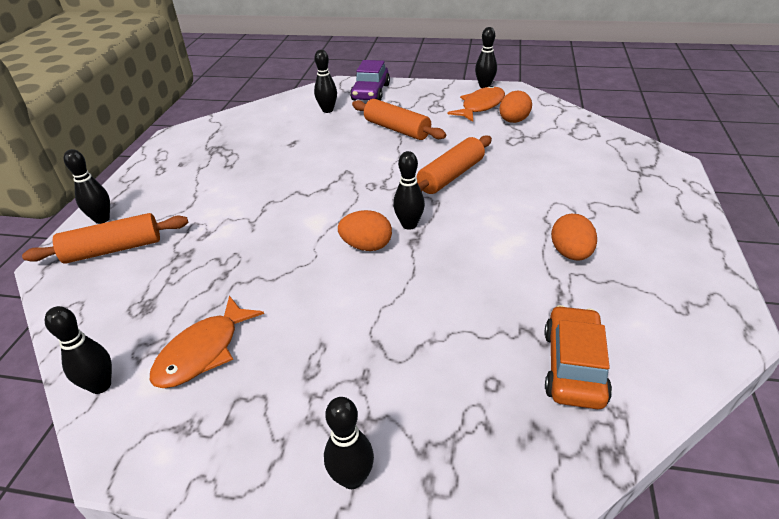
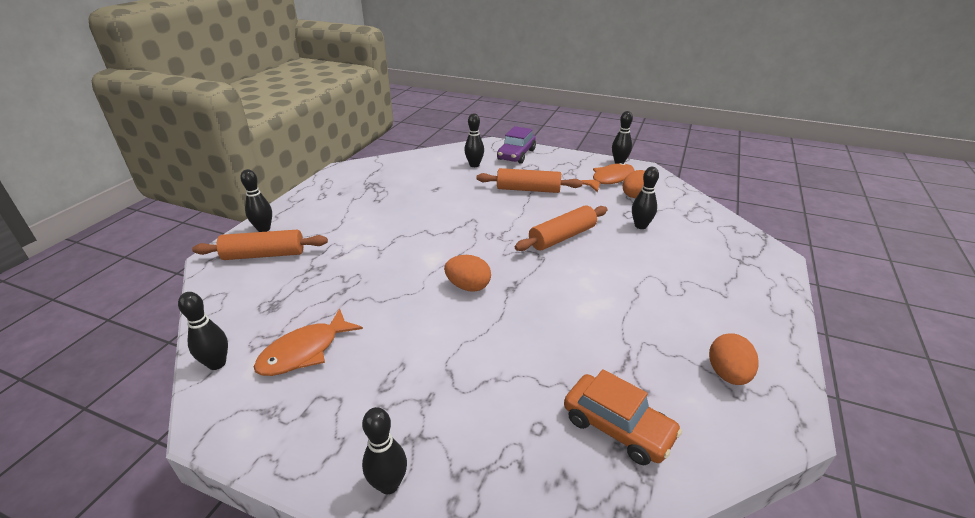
camera: 10 degrees right, 5 degrees down
(397, 129) = (528, 189): orange rolling pin -> orange rolling pin turned 45 degrees counterclockwise
(409, 225) = (511, 274): black bowling pin -> black bowling pin (640, 226)
(570, 253) = (649, 324): orange egg -> orange egg (727, 374)
(573, 366) = (617, 427): orange car -> orange car turned 105 degrees clockwise

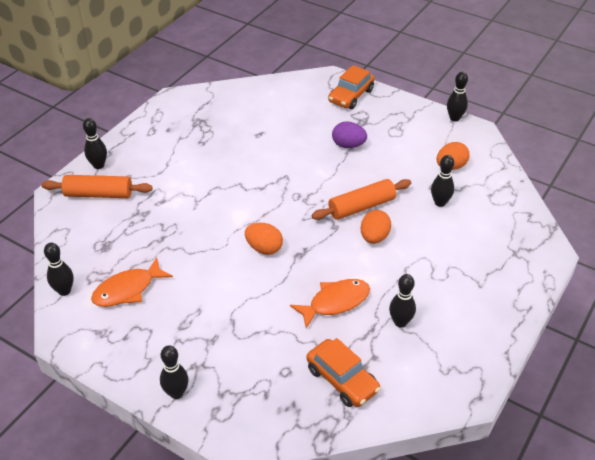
camera: 10 degrees right, 10 degrees up
(474, 165) = (304, 106): black bowling pin -> black bowling pin (400, 322)
(516, 154) = (351, 96): purple car -> orange car
(528, 189) = (348, 145): orange rolling pin -> purple egg
(609, 179) = (434, 141): orange fish -> orange fish (335, 302)
(727, 374) = (444, 353): orange egg -> orange egg (374, 237)

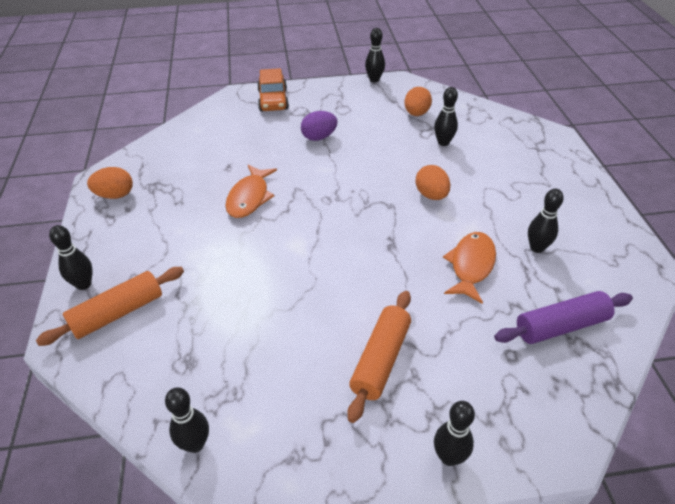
camera: 40 degrees left, 0 degrees up
(127, 290) = (269, 389): orange fish -> orange fish (249, 198)
(264, 248) = (355, 259): orange egg -> orange egg (115, 195)
(342, 379) = (561, 326): orange car -> purple rolling pin
(361, 207) = (391, 178): orange rolling pin -> orange rolling pin (381, 360)

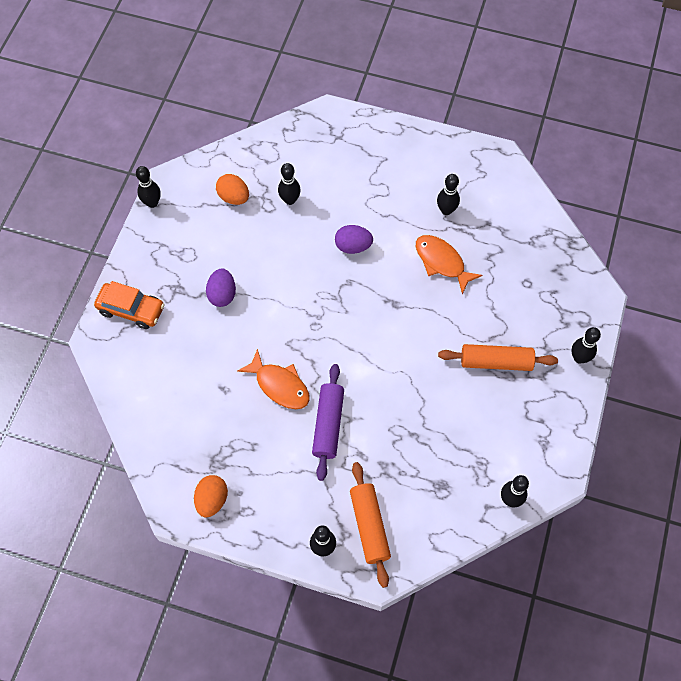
camera: 65 degrees left, 20 degrees up
(381, 360) = (496, 362): orange rolling pin -> orange rolling pin turned 45 degrees counterclockwise
(431, 195) = (353, 246): orange egg -> purple egg
(561, 326) = (519, 241): purple rolling pin -> purple rolling pin (328, 425)

